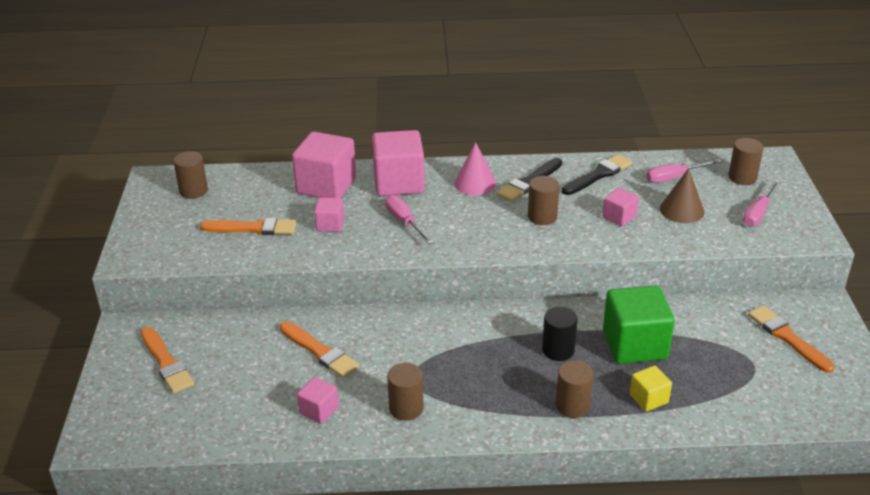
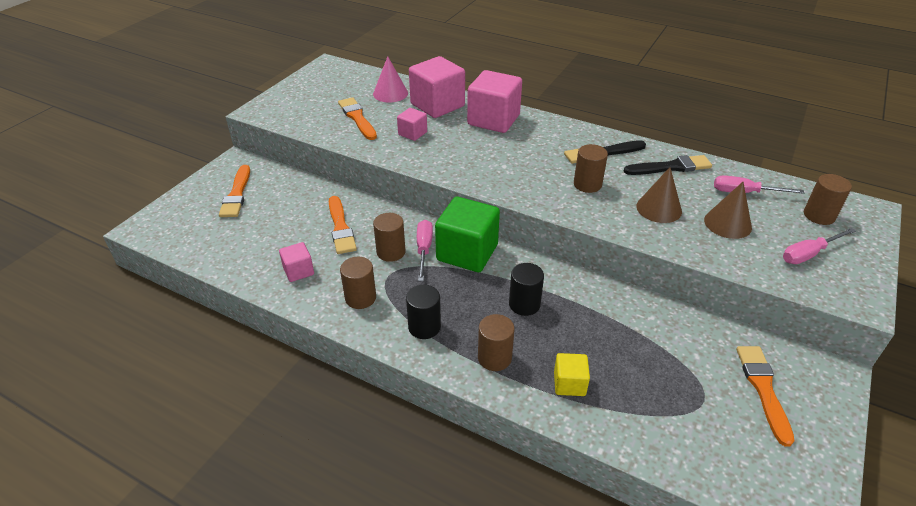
camera: 30 degrees right, 5 degrees up
(193, 191) = (344, 80): brown cylinder -> brown cylinder (391, 252)
(253, 228) = (357, 118): orange brush -> orange brush turned 150 degrees counterclockwise
(404, 222) = (470, 150): pink screwdriver -> pink screwdriver (424, 249)
(475, 183) = (554, 139): pink cone -> pink cone (390, 93)
(489, 407) = (424, 327): none -> black cylinder
(619, 217) = (659, 208): pink cube -> brown cone
(634, 345) = (598, 329): green cube -> green cube (467, 252)

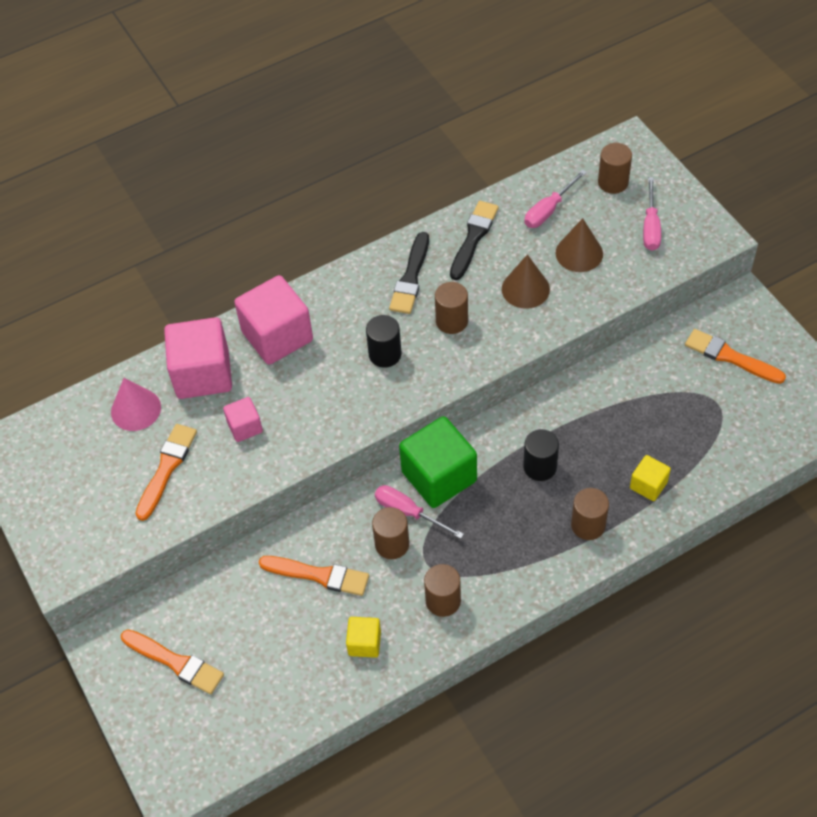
camera: 55 degrees left, 15 degrees up
(298, 271) = (364, 643): pink cube -> yellow cube
(357, 118) = (166, 468): orange brush -> orange brush turned 105 degrees clockwise
(424, 327) = (517, 563): black cylinder -> black cylinder (385, 354)

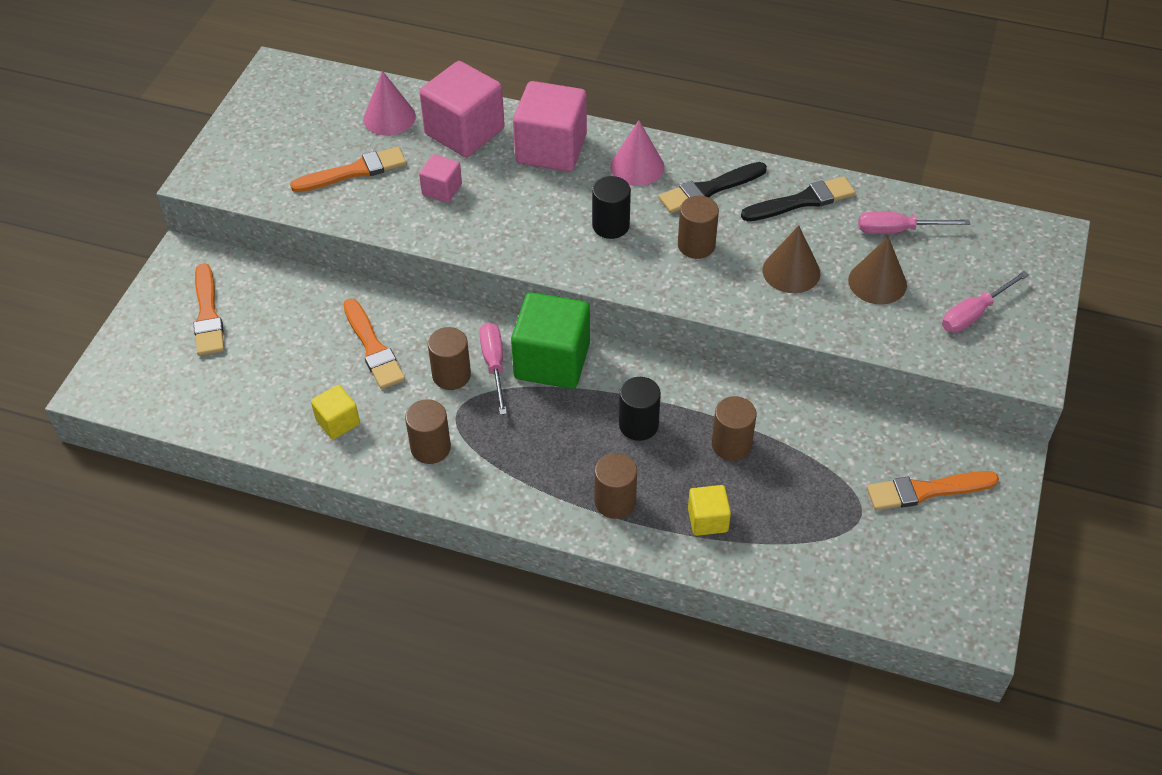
camera: 45 degrees right, 5 degrees down
(347, 300) = (637, 166): none -> pink cone
(613, 182) = (988, 254): brown cylinder -> brown cylinder (731, 445)
(730, 357) = (926, 491): orange brush -> orange brush turned 90 degrees counterclockwise

